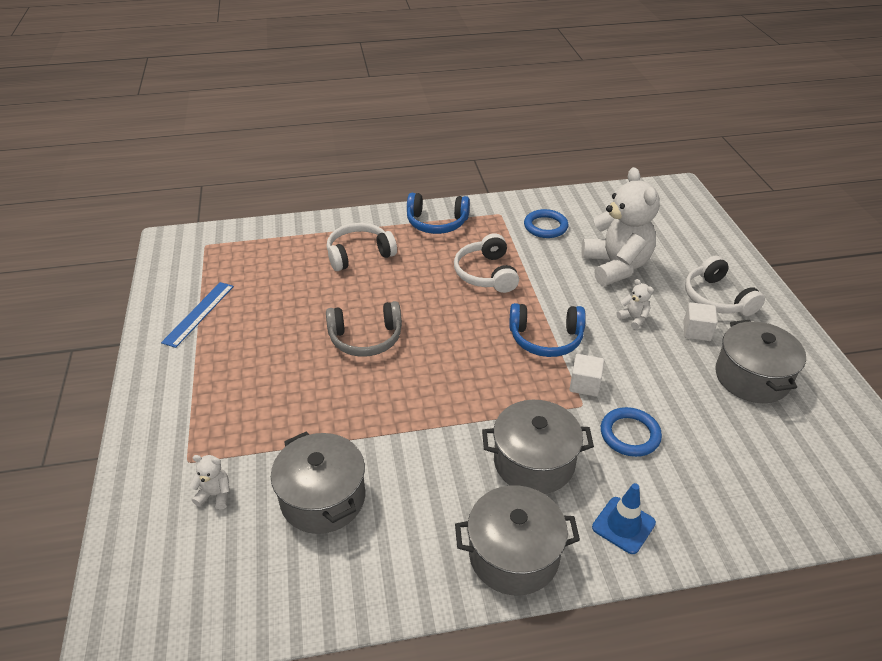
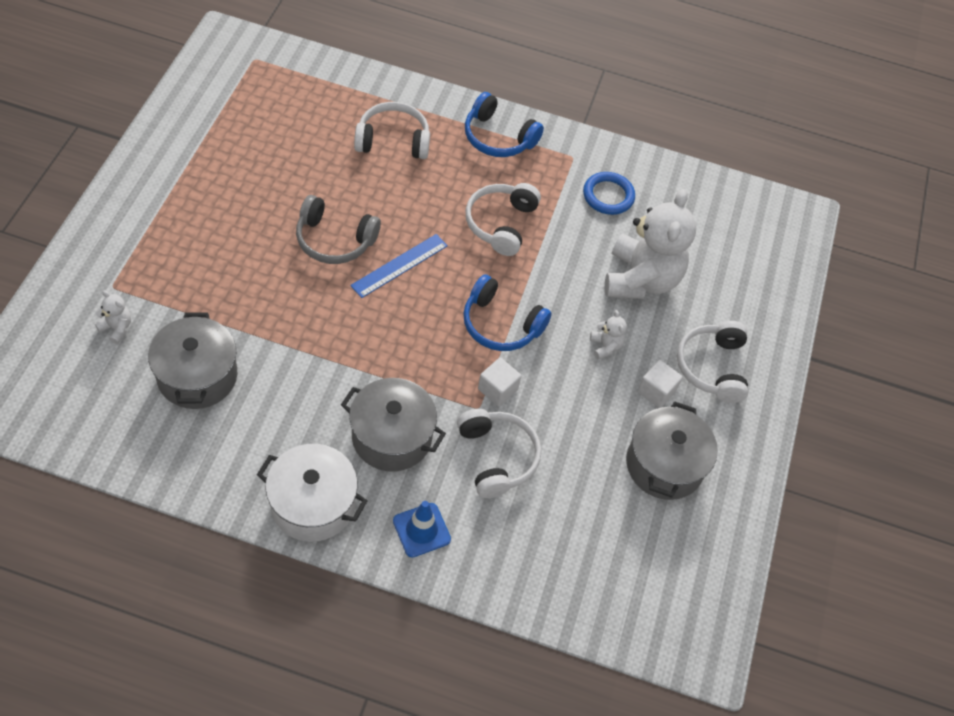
camera: 20 degrees right, 15 degrees up
(198, 313) = (203, 139): blue ruler -> blue ruler (399, 265)
(514, 555) = (313, 504): grey pot -> white pot
(630, 434) = (497, 457): blue ring -> white headphones

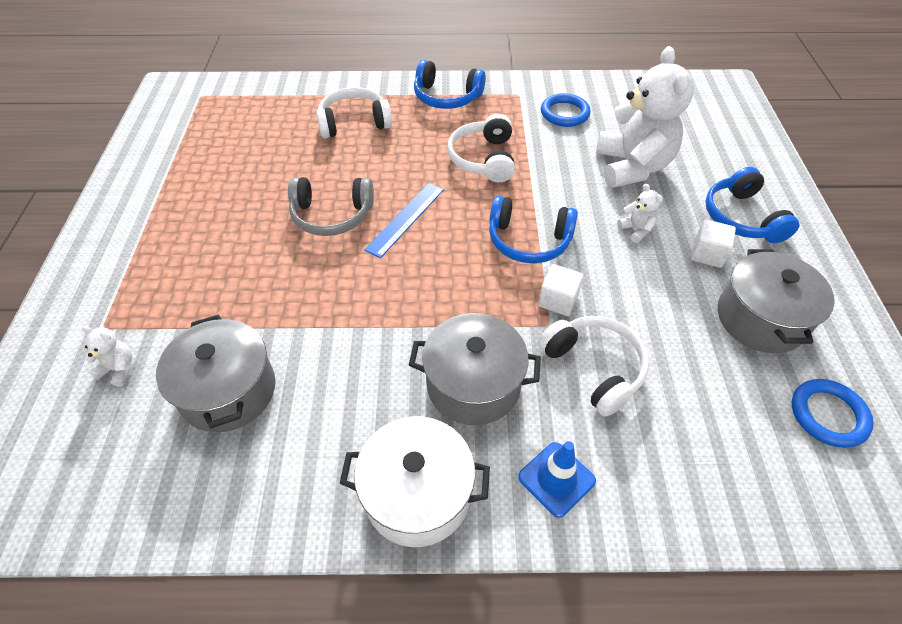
camera: 10 degrees left, 5 degrees down
(665, 559) = (828, 415): none -> blue ring
(712, 367) = (741, 218): white headphones -> blue headphones

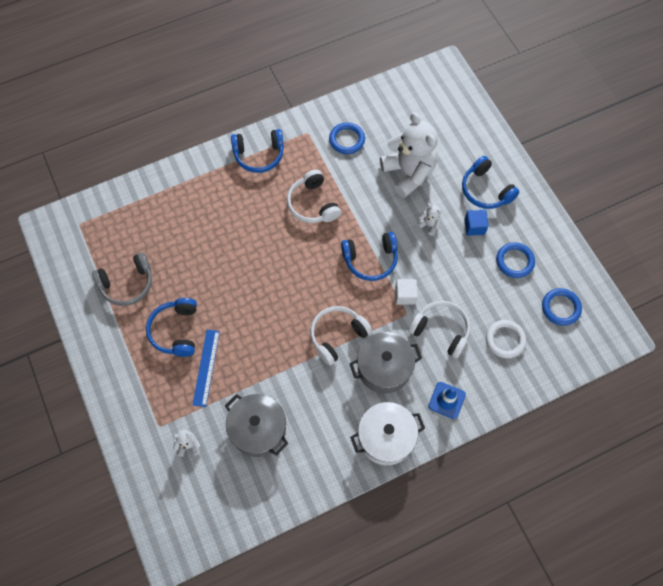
camera: 25 degrees left, 15 degrees up
(217, 228) = (176, 331): none -> blue headphones
(332, 215) = (242, 291): grey headphones -> grey headphones (127, 284)
(354, 122) = (208, 206): white headphones -> white headphones (337, 336)
(405, 219) = (289, 274): blue ruler -> blue ruler (206, 367)
(704, 425) = (505, 340): none -> white ring
(707, 254) = (474, 227): white cube -> blue cube
(760, 318) = (514, 261): grey pot -> blue ring

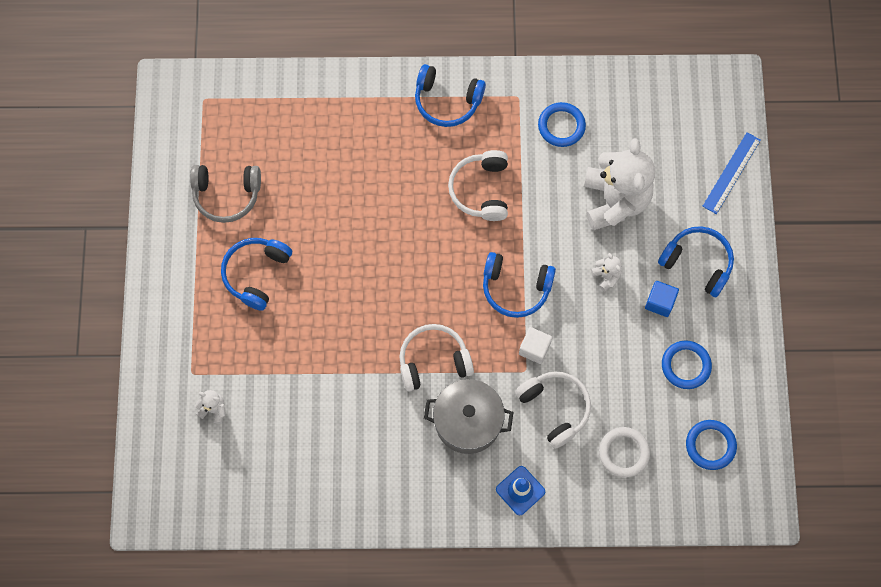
camera: 25 degrees right, 5 degrees up
(206, 367) = (271, 331): blue ruler -> blue ruler (731, 173)
(258, 430) = (296, 427): grey pot -> none
(386, 438) = (431, 500): white pot -> none
(485, 190) = (697, 263): blue headphones -> blue headphones turned 135 degrees clockwise

